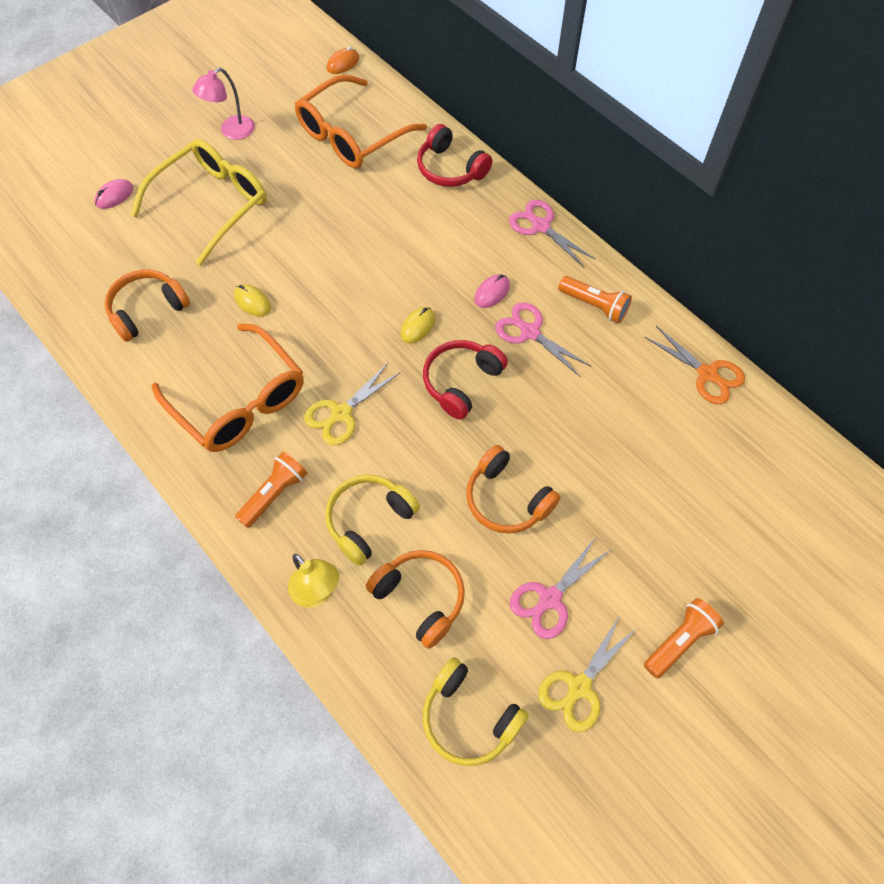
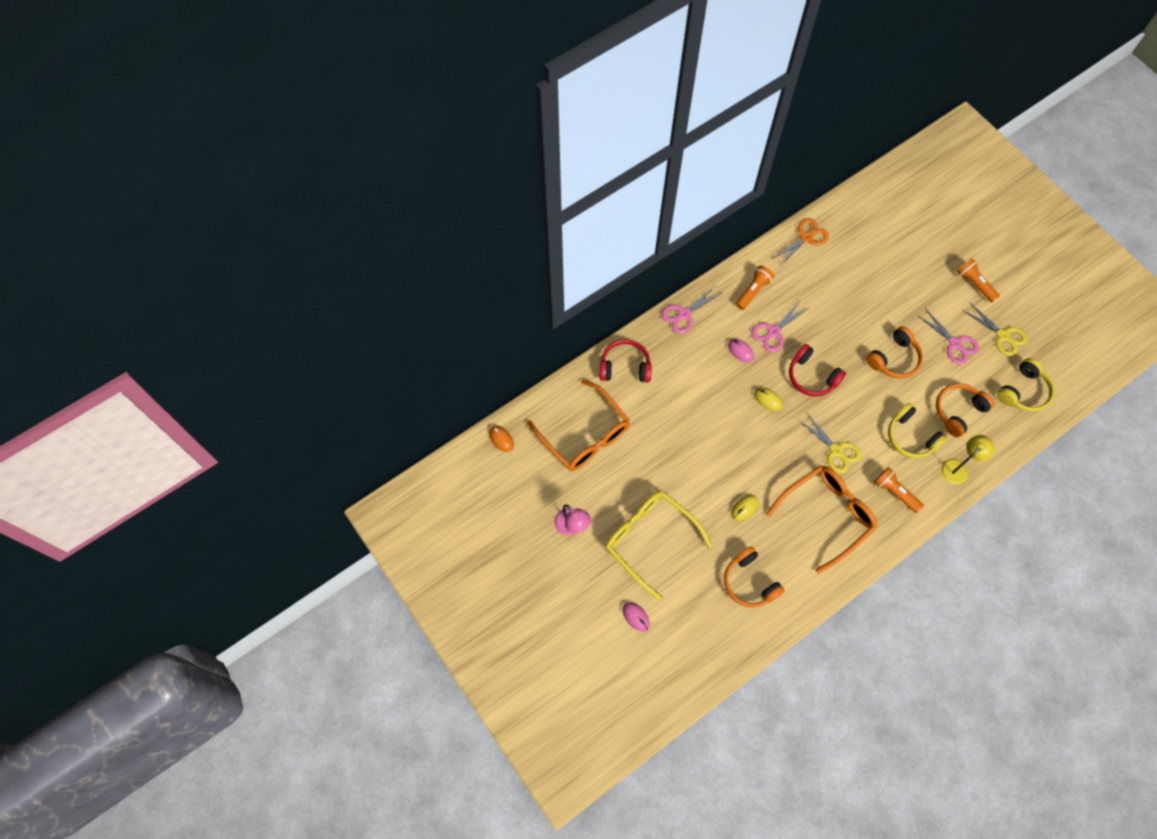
camera: 85 degrees left, 5 degrees up
(450, 168) = (625, 367): red headphones -> red headphones turned 135 degrees counterclockwise

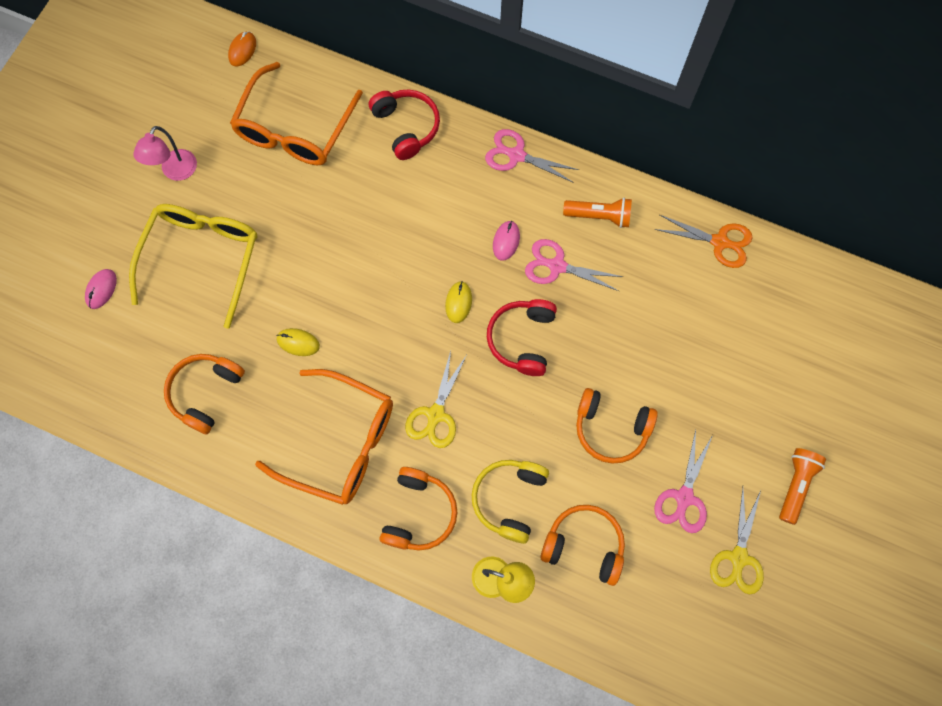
camera: 60 degrees right, 5 degrees up
(895, 492) = (418, 513): orange flashlight -> orange headphones
(1023, 391) = (668, 621): yellow headphones -> none

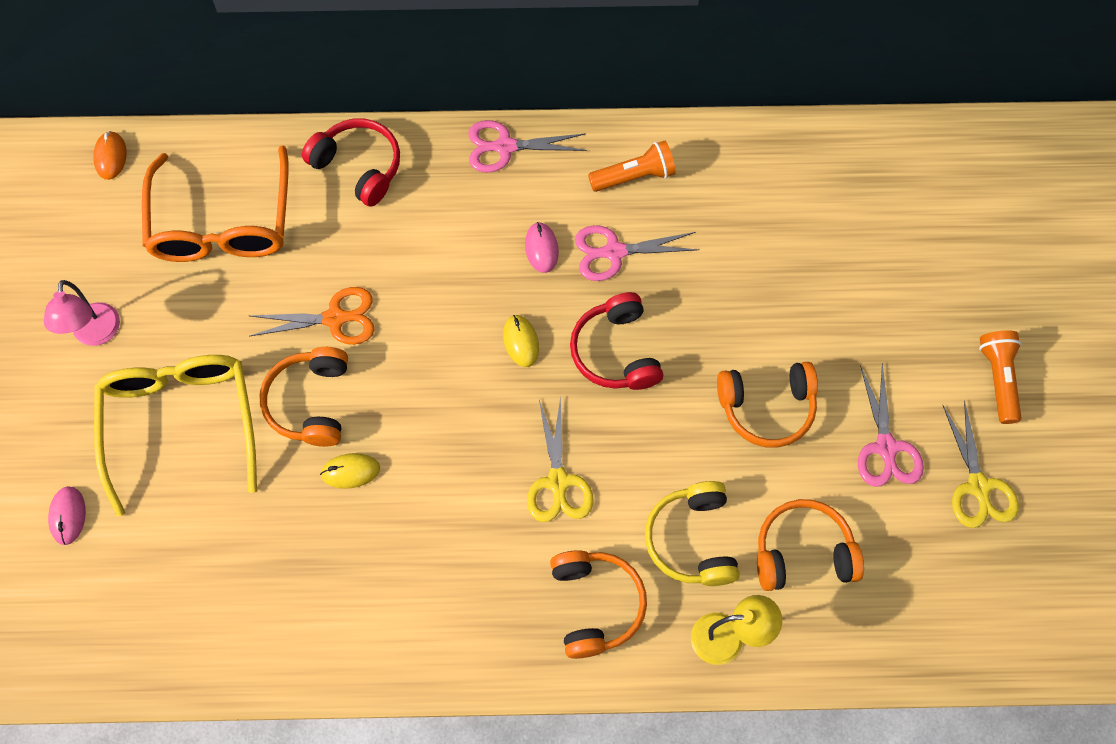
camera: 25 degrees left, 5 degrees down
(206, 393) = (265, 582): orange headphones -> orange headphones (311, 402)
(340, 442) = (459, 566): orange glasses -> none
(720, 242) = (783, 149): orange scissors -> orange scissors (336, 318)

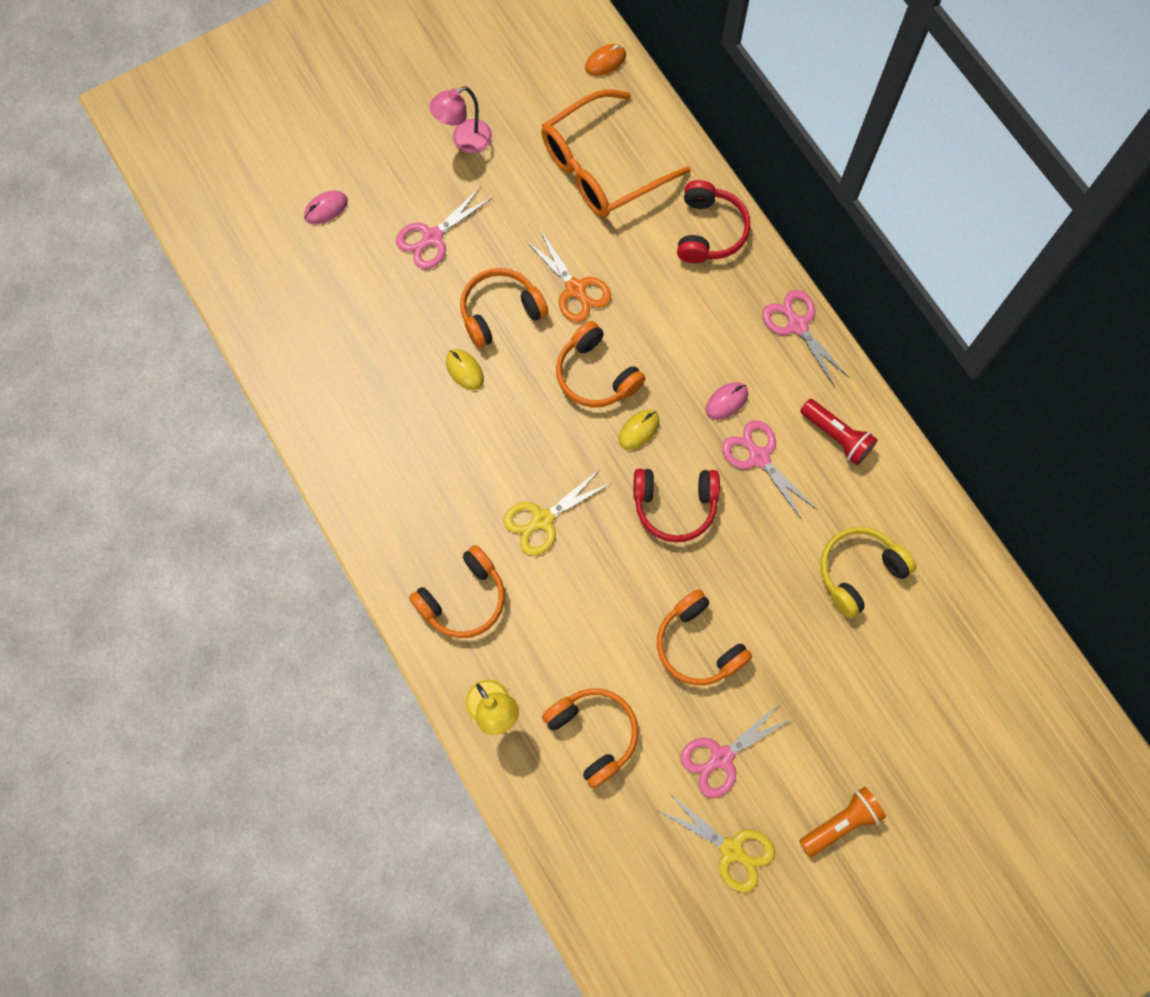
camera: 60 degrees right, 5 degrees up
(181, 425) = (432, 238): yellow glasses -> pink scissors
(438, 348) = (596, 374): none -> orange headphones
(616, 351) = (675, 505): red headphones -> red headphones turned 135 degrees counterclockwise
(634, 176) = (836, 436): orange flashlight -> red flashlight
(693, 540) = (555, 644): yellow headphones -> yellow headphones (859, 572)
(978, 487) = (732, 850): yellow scissors -> yellow scissors turned 105 degrees counterclockwise

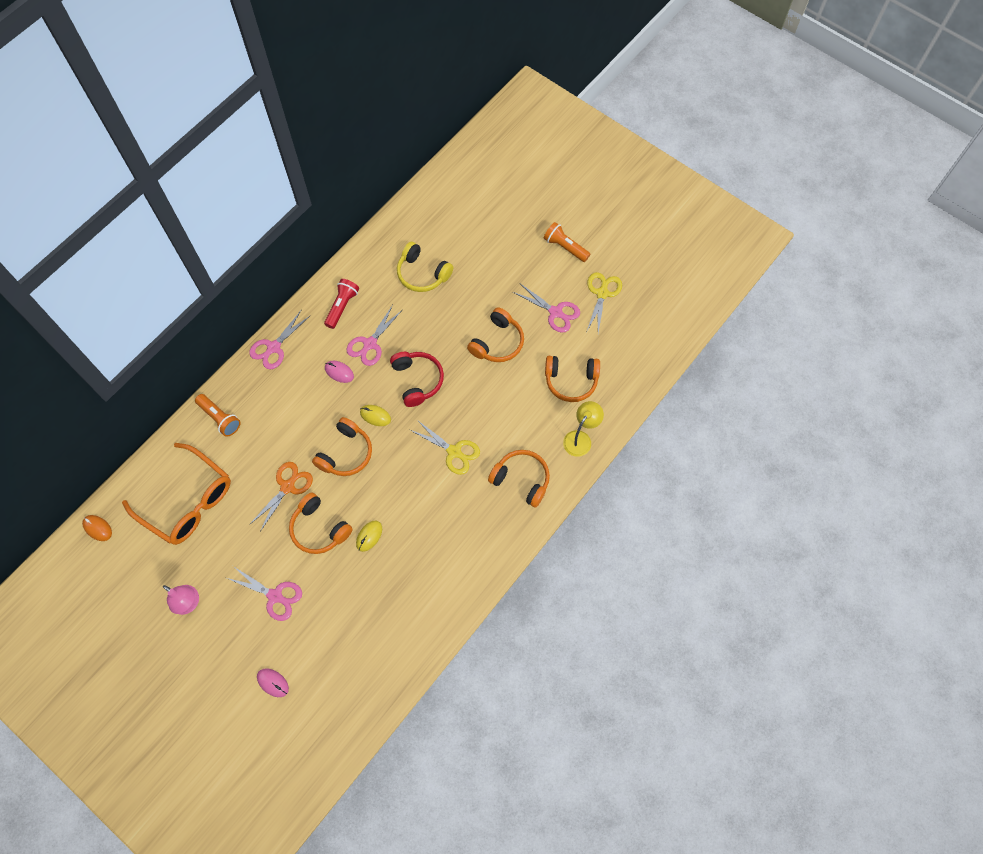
camera: 110 degrees left, 5 degrees down
(593, 734) = (571, 381): orange headphones -> orange headphones turned 120 degrees counterclockwise
(708, 231) = (220, 418): red headphones -> orange flashlight

